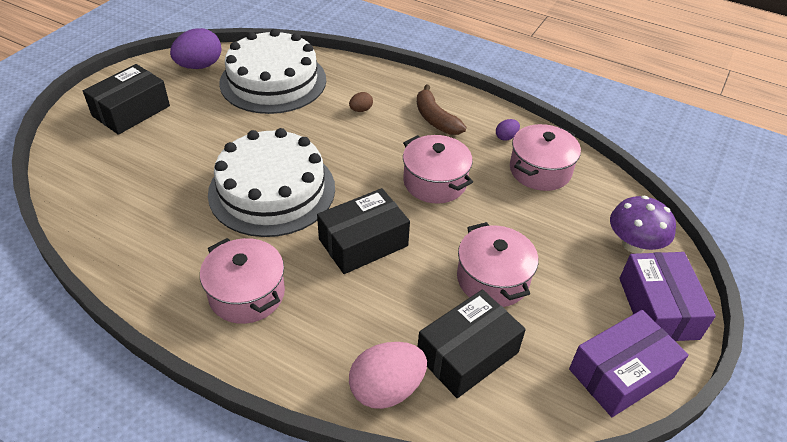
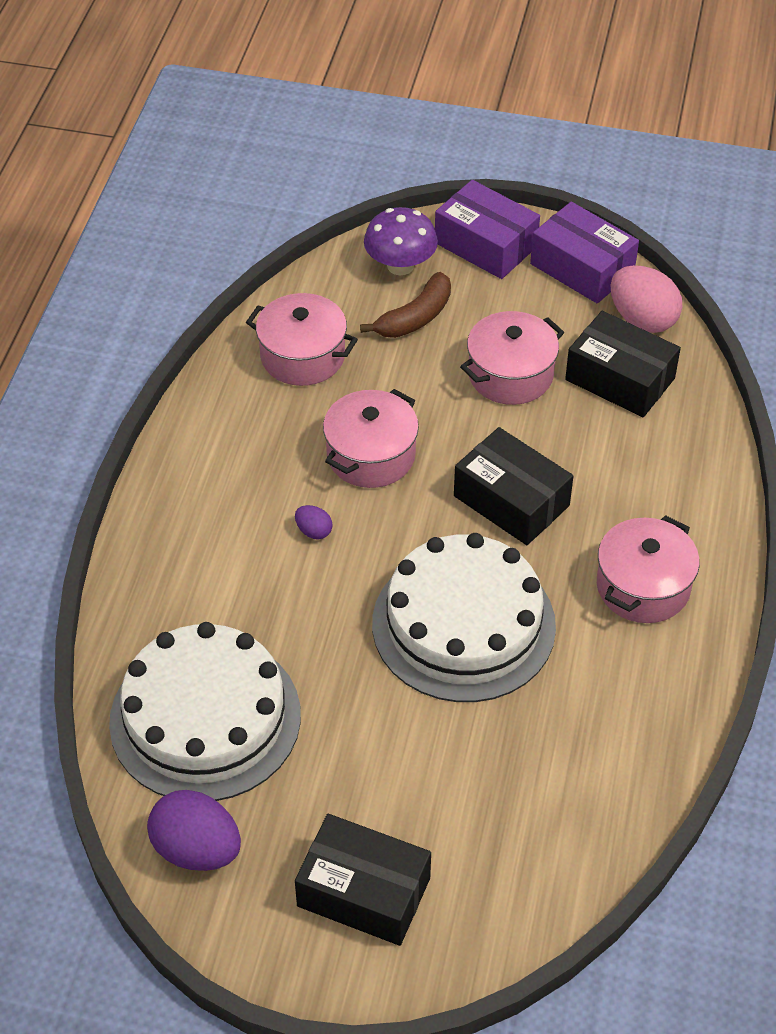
camera: 105 degrees left, 5 degrees up
(361, 110) = (242, 575): brown egg -> none
(386, 389) = (694, 431): pink egg -> pink egg (642, 319)
(435, 119) = (232, 482): brown banana -> brown banana (415, 317)
(506, 137) = (245, 398): purple egg -> purple egg (314, 531)
(658, 308) = (485, 245): purple box -> purple box turned 60 degrees clockwise

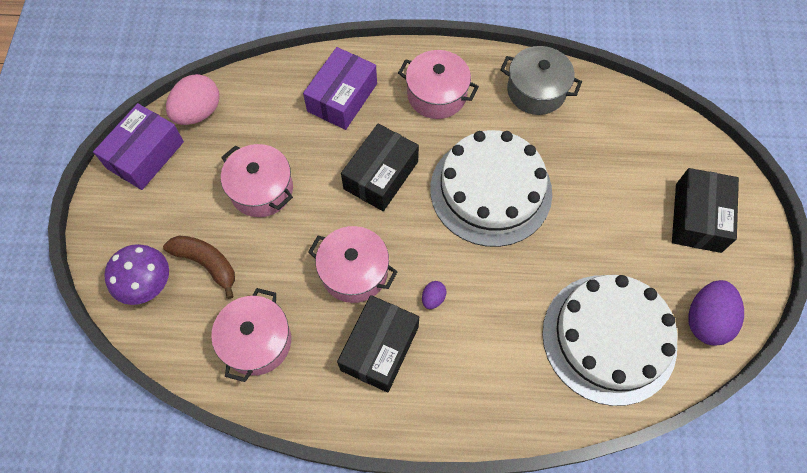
camera: 100 degrees left, 15 degrees up
(485, 245) = (120, 224): purple box -> purple box (342, 97)
(620, 379) = (259, 121): black box -> black box (380, 348)
(636, 720) = (536, 91): none -> grey pot

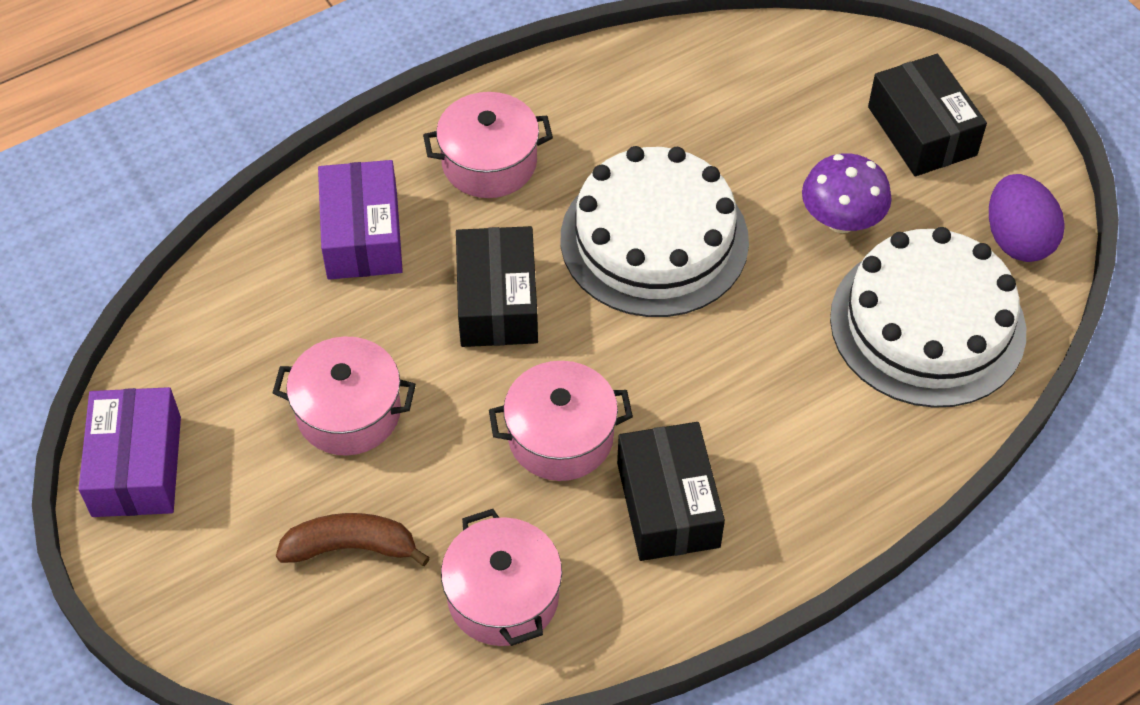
camera: 35 degrees left, 10 degrees down
(147, 284) = (288, 624): purple mushroom -> purple mushroom (841, 220)
(198, 112) = (168, 367): pink egg -> none
(433, 298) = (686, 407): purple egg -> none
(536, 91) = (614, 89): grey pot -> none

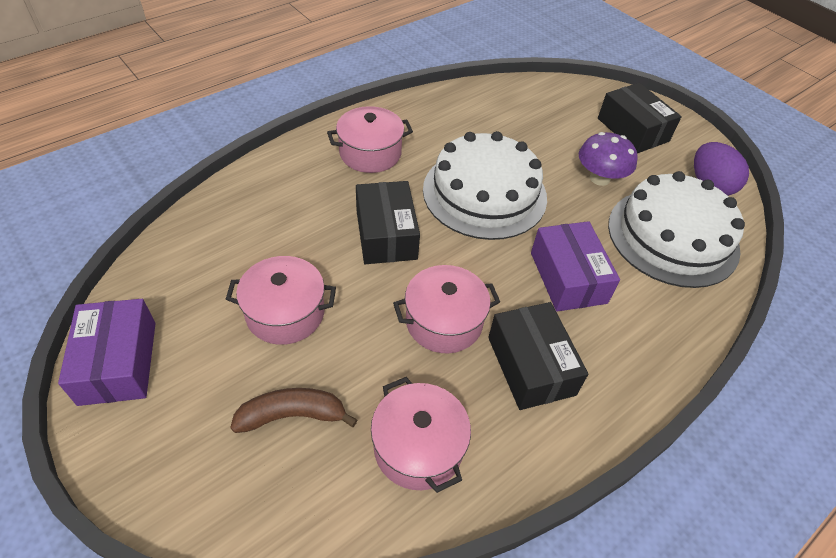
camera: 10 degrees left, 5 degrees down
(362, 235) = (289, 197): purple box -> purple box (568, 277)

